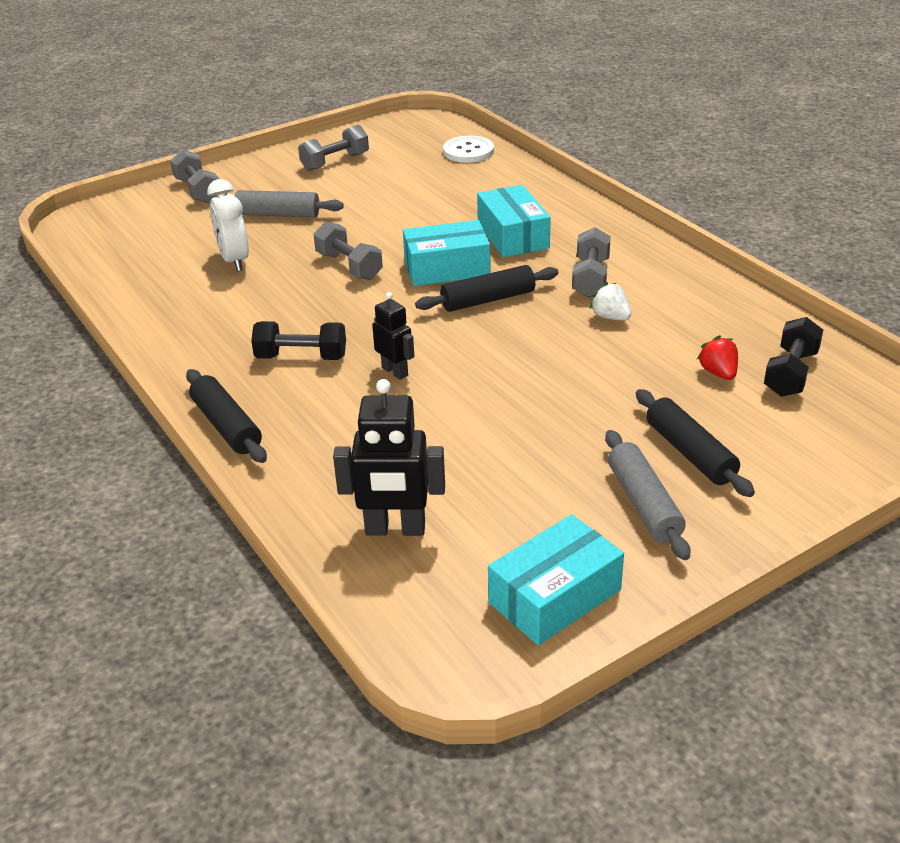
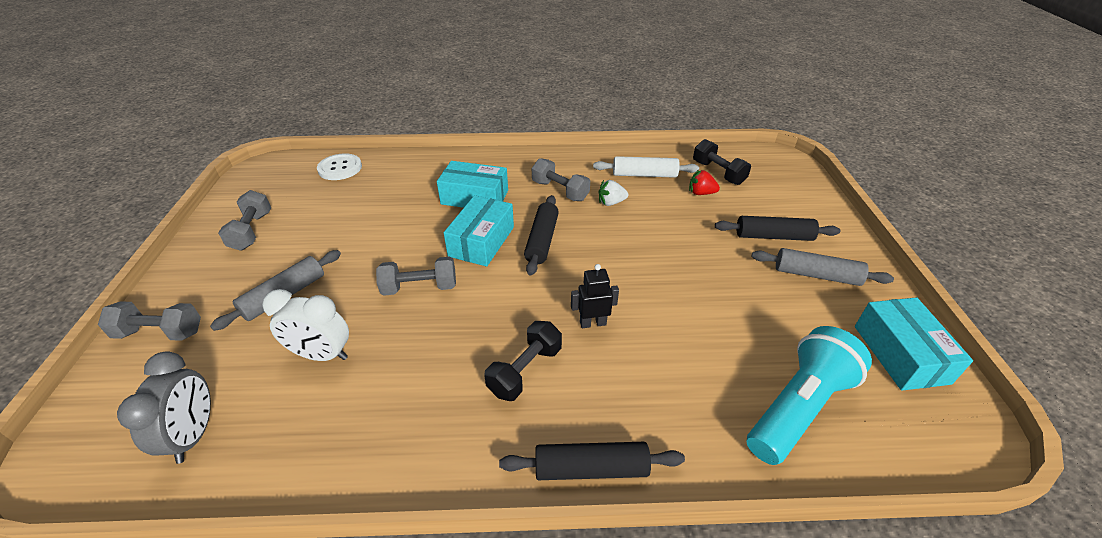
camera: 60 degrees left, 5 degrees up
(128, 251) = (194, 435): none -> grey clock
(395, 529) = (798, 407): black robot -> turquoise flashlight
(703, 320) = (644, 175): none -> white rolling pin

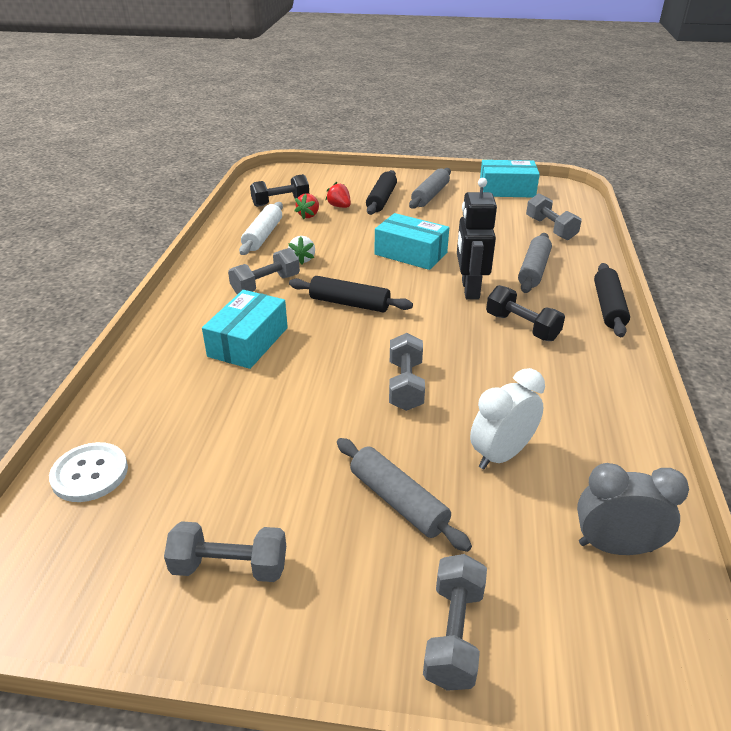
camera: 80 degrees left, 5 degrees down
(322, 355) = (501, 455): white clock -> white clock turned 150 degrees counterclockwise
(481, 241) = (337, 341): turquoise box -> turquoise box (410, 253)
(593, 323) = (470, 290): black robot -> black robot, size x1.66
(661, 384) = (534, 270): none -> grey rolling pin
(734, 209) = (339, 206): none -> red strawberry
(798, 407) = (550, 229): turquoise flashlight -> grey dumbbell

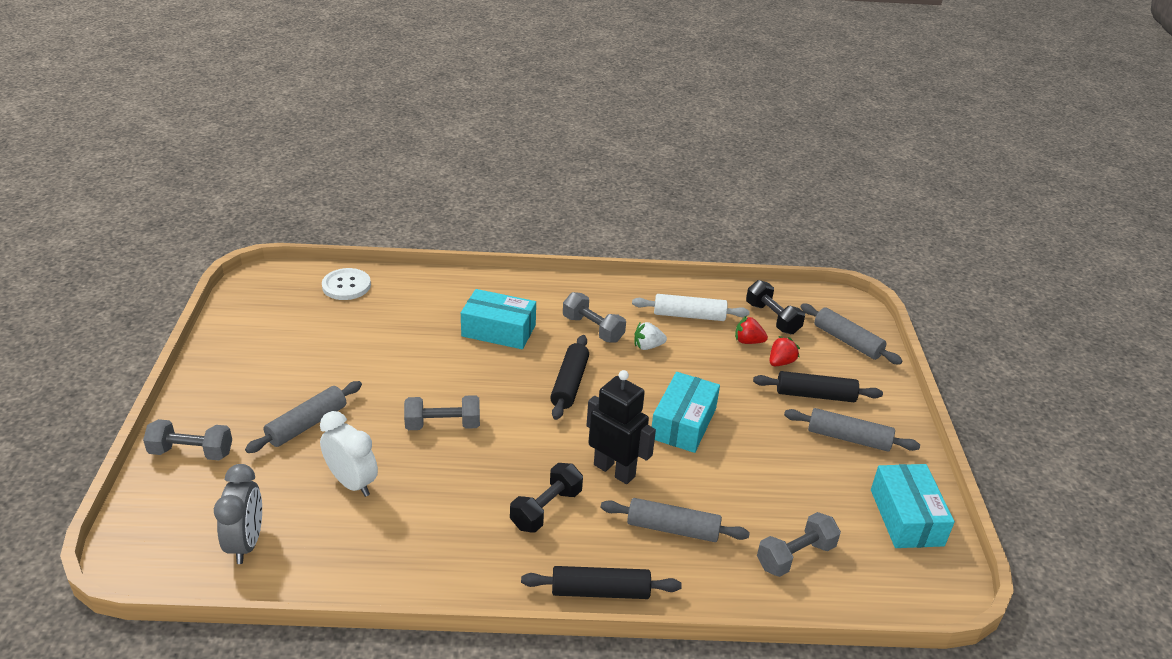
camera: 80 degrees right, 0 degrees up
(230, 567) = (261, 354): grey dumbbell -> none
(320, 180) = (847, 341): none -> grey rolling pin
(470, 290) = (614, 470): black robot -> black robot turned 45 degrees clockwise

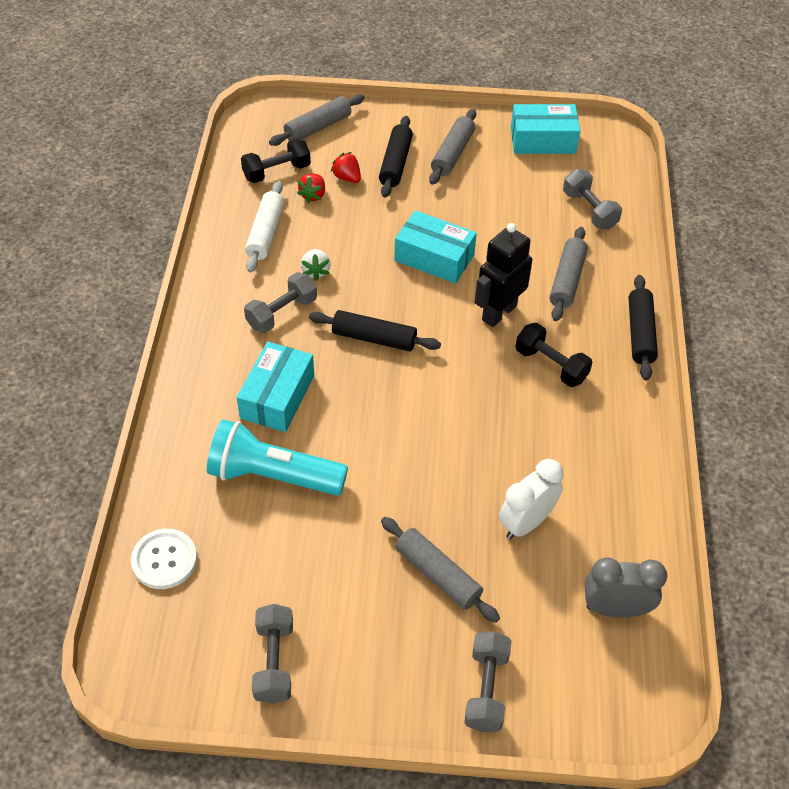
camera: 85 degrees left, 15 degrees up
(417, 332) = (273, 475): none -> turquoise flashlight
(443, 425) = (437, 446): grey dumbbell -> grey dumbbell (274, 661)

